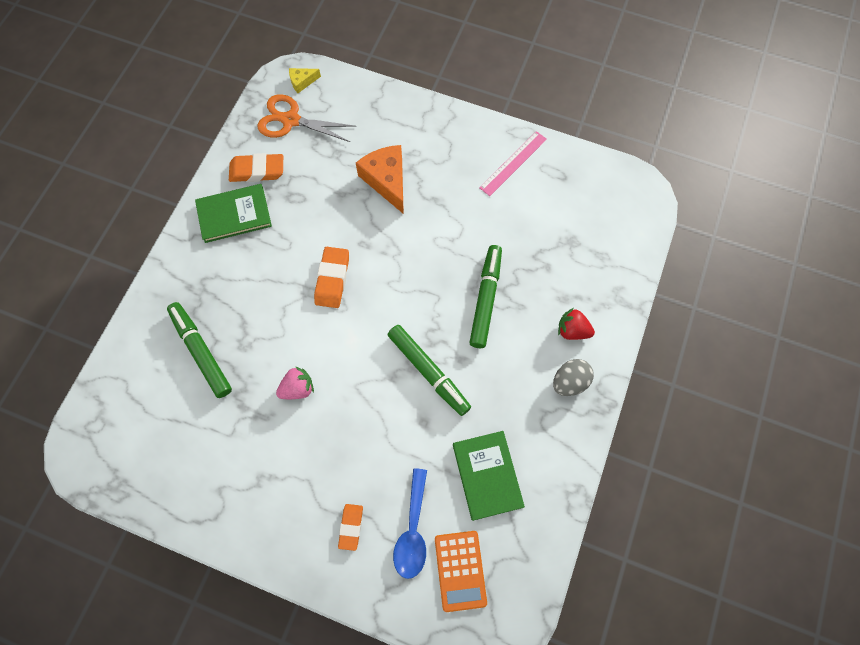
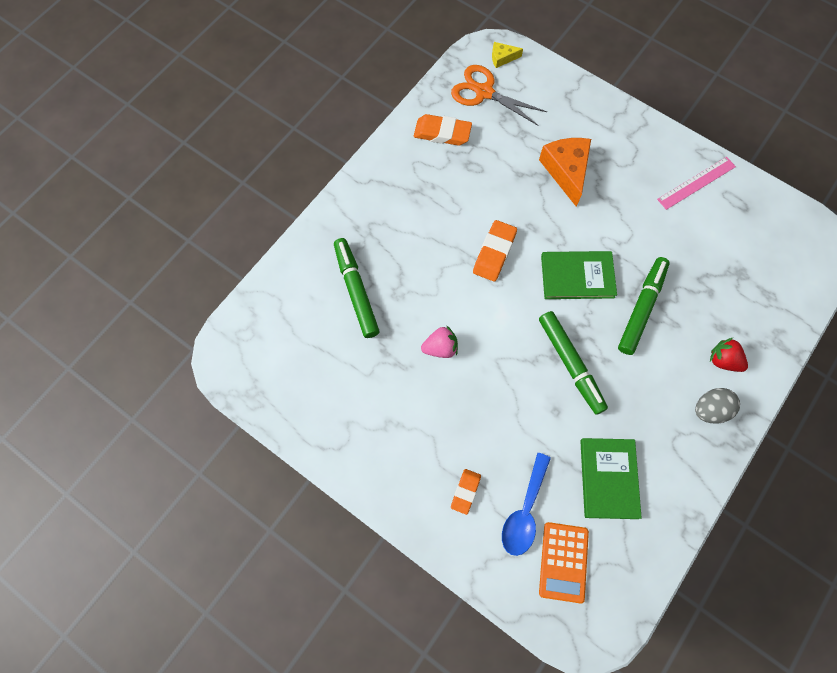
camera: 15 degrees right, 0 degrees up
(234, 215) = (412, 170): green book -> green book (577, 276)

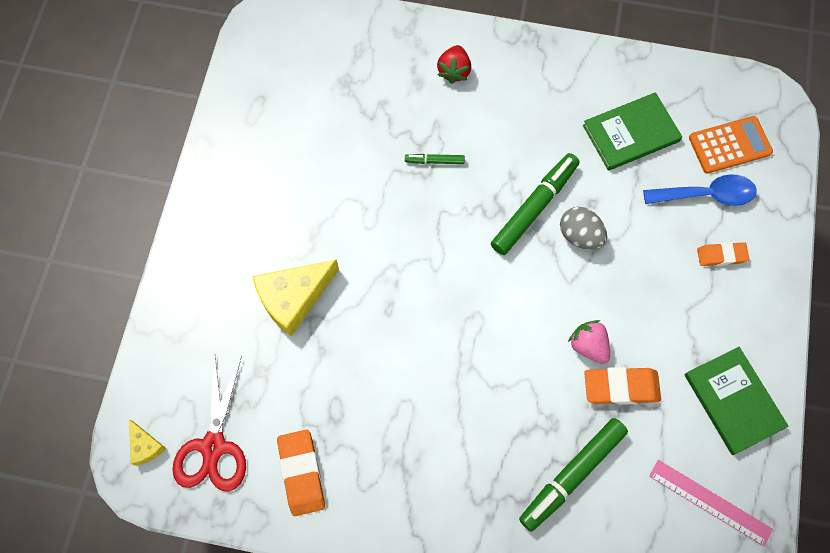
camera: 115 degrees left, 0 degrees up
(484, 92) = (213, 446): orange scissors -> red scissors
(494, 253) = (443, 336): orange eraser -> orange eraser (621, 387)
(566, 171) = (293, 298): orange cheese -> yellow cheese
(577, 276) = (429, 237): green book -> green book (733, 401)
(641, 308) = (434, 161): green marker -> green marker, size x0.48
(696, 183) = (248, 154): pink ruler -> pink ruler (710, 502)
(710, 410) = (512, 68): grey egg -> grey egg (580, 235)

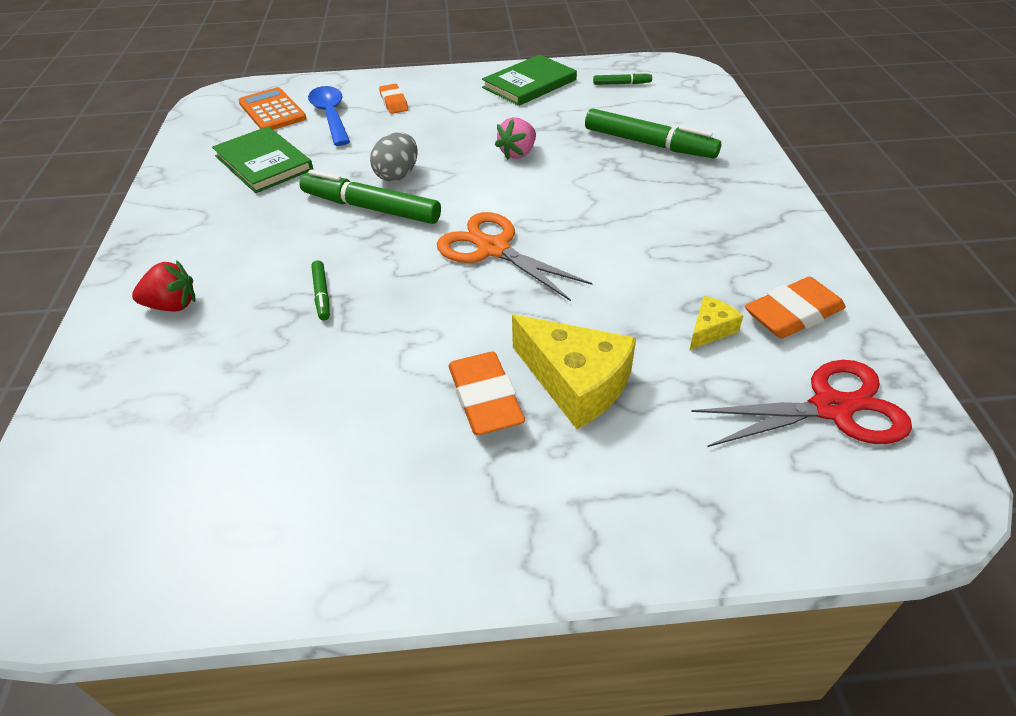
camera: 105 degrees left, 25 degrees down
(145, 446) = (896, 490): yellow cheese -> yellow cheese (710, 330)
(449, 286) = (493, 249): none -> orange scissors
(621, 387) = (549, 132): orange eraser -> orange eraser (485, 399)
(710, 502) = (622, 84): pink ruler -> green marker

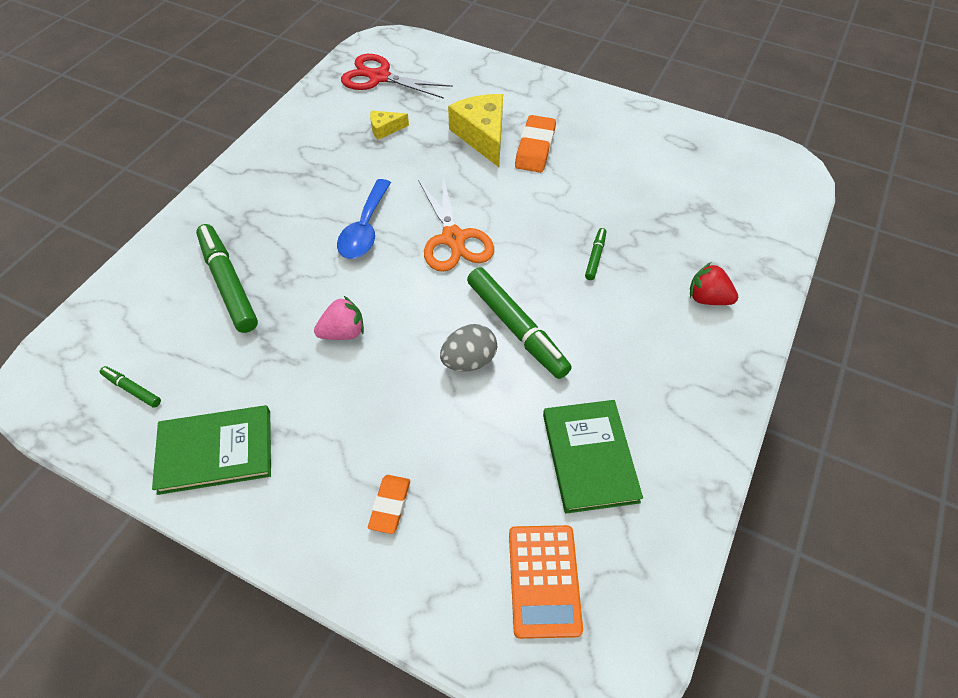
camera: 150 degrees left, 10 degrees up
(331, 116) = (478, 518): blue spoon -> blue spoon (365, 228)
(792, 314) = (333, 117): orange eraser -> none

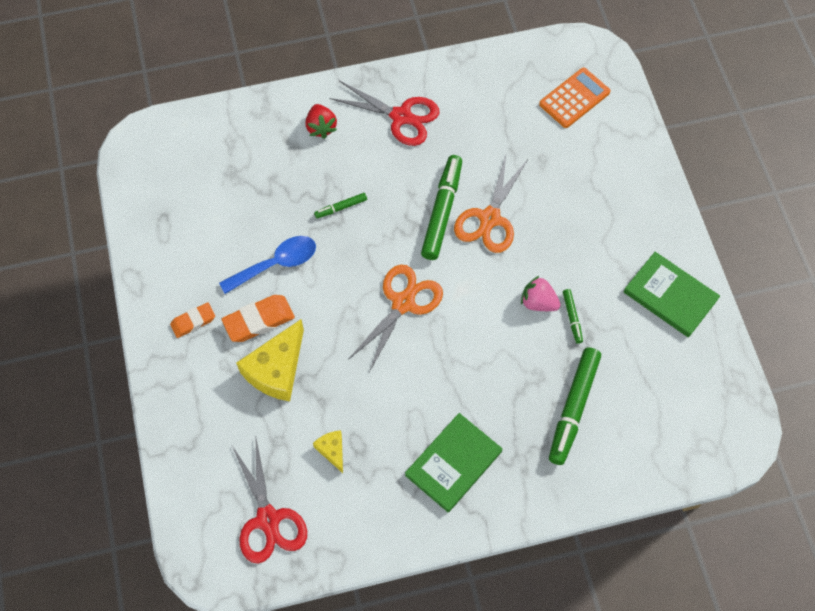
camera: 130 degrees left, 10 degrees up
(132, 389) = (688, 380): green marker -> green marker (572, 318)
(365, 228) = (447, 367): blue spoon -> blue spoon (276, 264)
(385, 129) = (332, 450): yellow cheese -> yellow cheese turned 150 degrees counterclockwise
(390, 505) = (608, 188): orange eraser -> orange eraser (193, 321)
(469, 361) = (489, 218): grey egg -> orange scissors
(590, 457) = (491, 120): green book -> green book (453, 463)
(667, 373) = (401, 116): none -> red scissors

